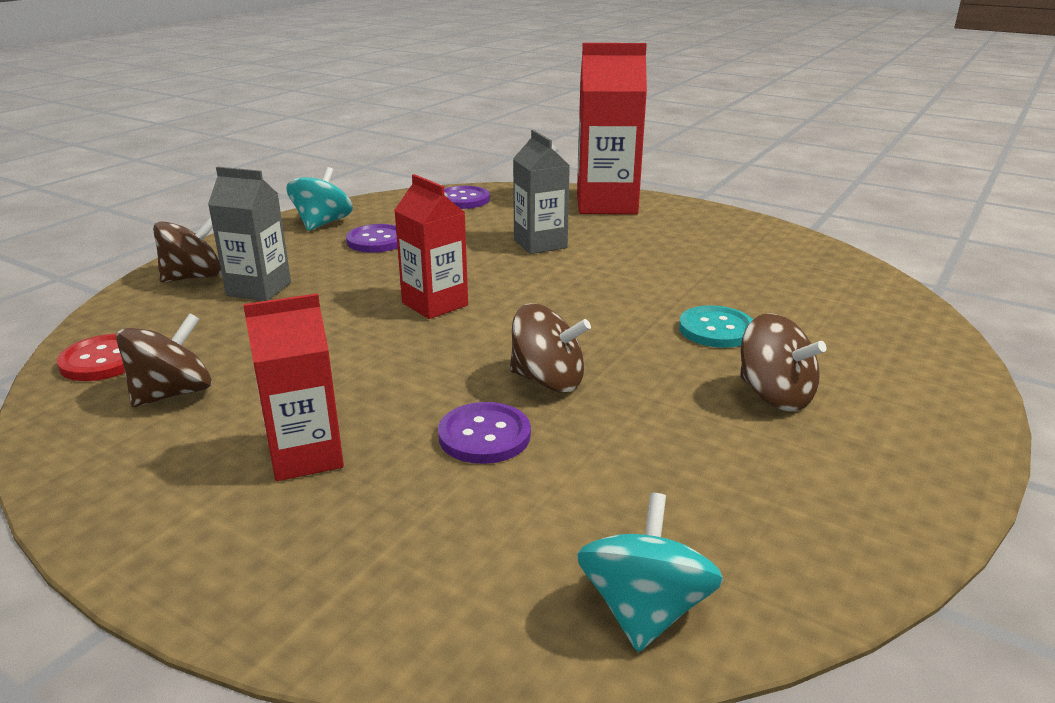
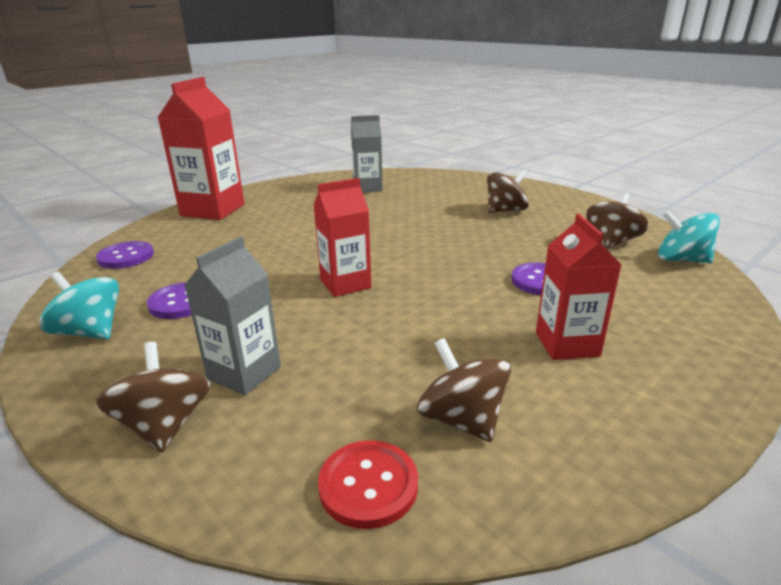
camera: 75 degrees left, 0 degrees up
(540, 244) = (264, 238): grey carton -> grey carton (367, 188)
(548, 380) = (478, 257): brown spinning top -> brown spinning top (611, 242)
(716, 329) = (431, 210): turquoise button -> none

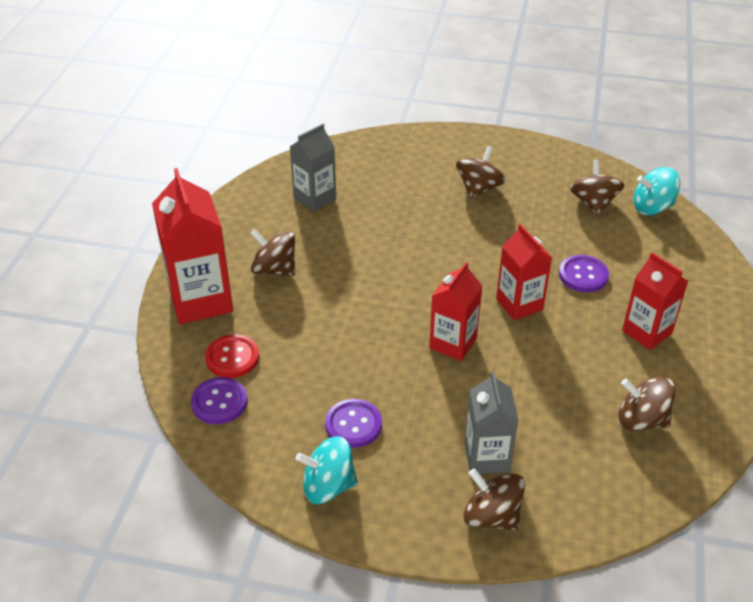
camera: 35 degrees left, 15 degrees up
(283, 209) = (274, 269): none -> brown spinning top
(368, 485) = (637, 484): red button -> red button (232, 357)
(445, 280) = (519, 304): none -> red carton

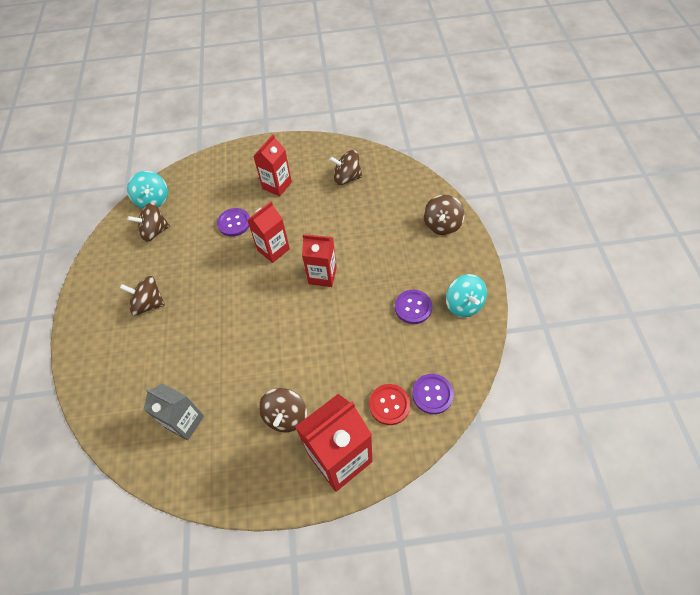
camera: 105 degrees left, 15 degrees up
(487, 457) = (404, 236): grey carton -> none
(641, 420) = (347, 178): brown spinning top -> brown spinning top turned 90 degrees clockwise

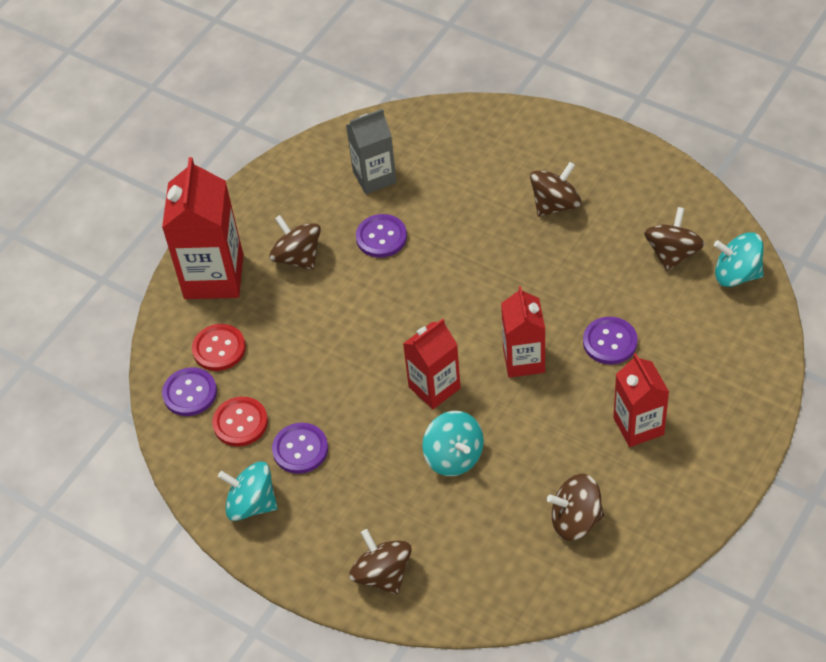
camera: 130 degrees right, 5 degrees down
(235, 378) = (381, 237): none -> purple button
(347, 178) = (575, 520): brown spinning top -> brown spinning top turned 135 degrees counterclockwise
(355, 240) = (454, 457): none -> turquoise spinning top
(425, 350) = (240, 423): none -> red button

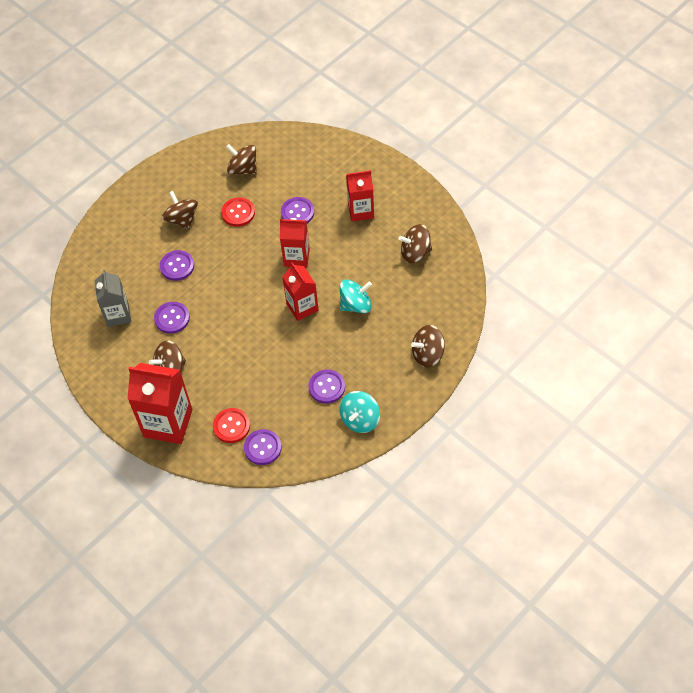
camera: 80 degrees left, 5 degrees up
(240, 423) = (296, 419): red button -> red button (238, 213)
(471, 220) = (177, 266): none -> purple button
(575, 520) = (415, 253): brown spinning top -> brown spinning top turned 75 degrees clockwise
(736, 274) = (269, 142): turquoise spinning top -> none

